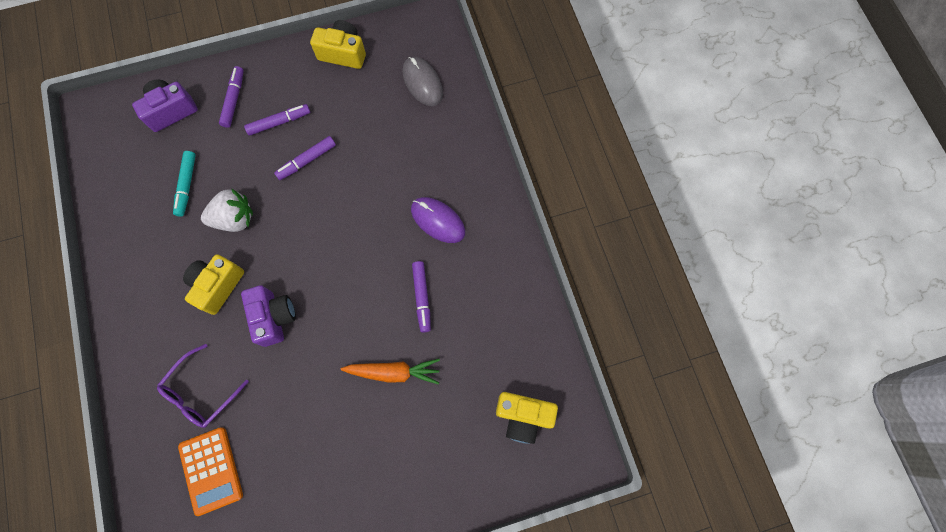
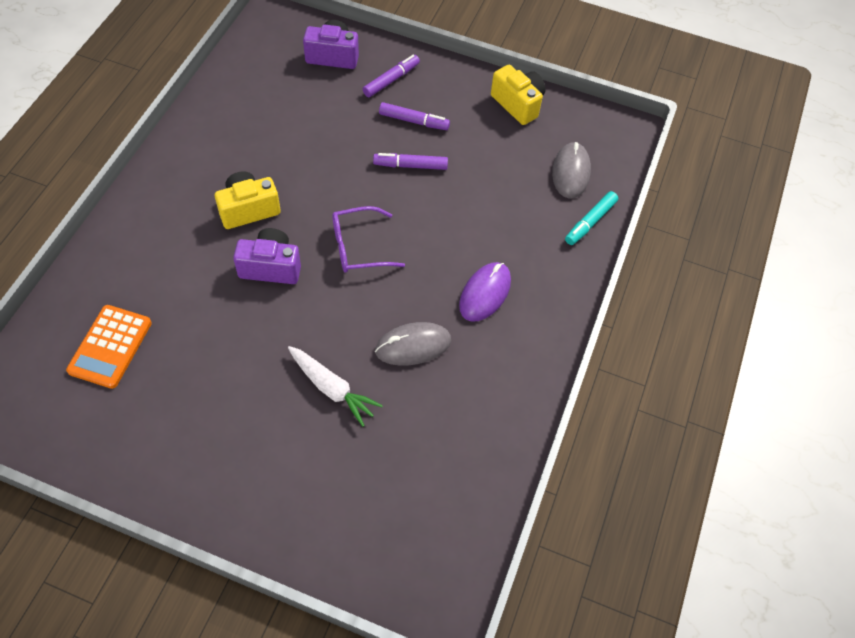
camera: 35 degrees right, 15 degrees down
(187, 185) = (294, 118): turquoise marker -> turquoise marker (590, 222)
(201, 392) = (159, 280): purple glasses -> purple glasses (358, 247)
(234, 219) = (309, 169): white strawberry -> none
(274, 317) = (271, 267): purple camera -> purple camera turned 105 degrees counterclockwise
(393, 372) = (331, 388): orange carrot -> white carrot
(422, 297) = (413, 346): purple marker -> grey mouse
(438, 221) = (485, 293): purple mouse -> purple mouse turned 45 degrees clockwise
(523, 416) = (417, 522): yellow camera -> none

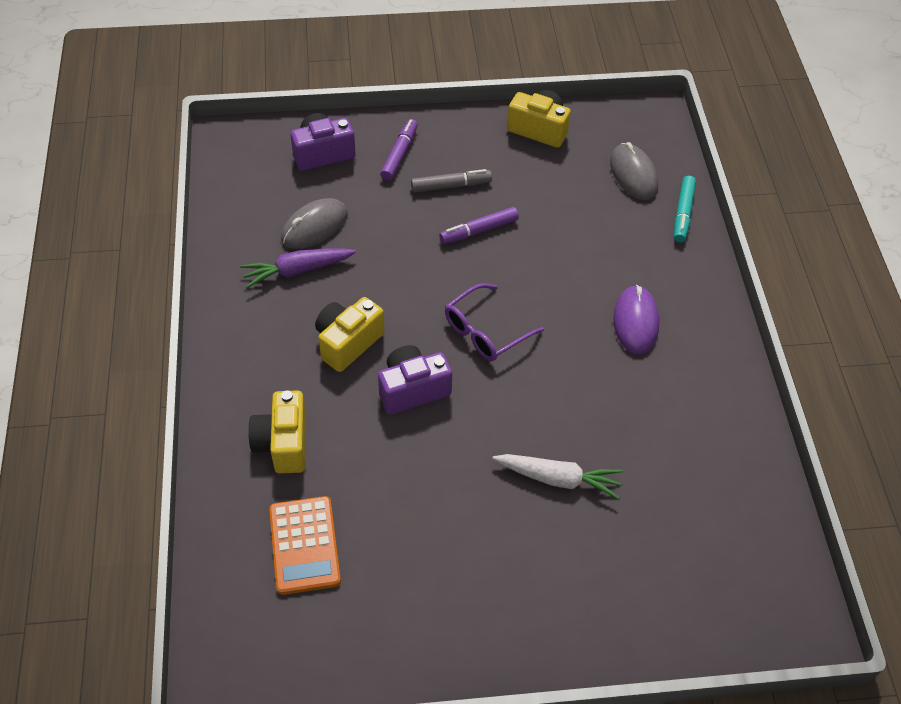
camera: 25 degrees left, 5 degrees down
(148, 264) = (283, 443): none -> yellow camera
(251, 138) = (298, 270): none -> purple carrot
(413, 346) = (605, 402): grey mouse -> grey mouse (314, 227)
(414, 121) = (451, 186): purple marker -> grey marker

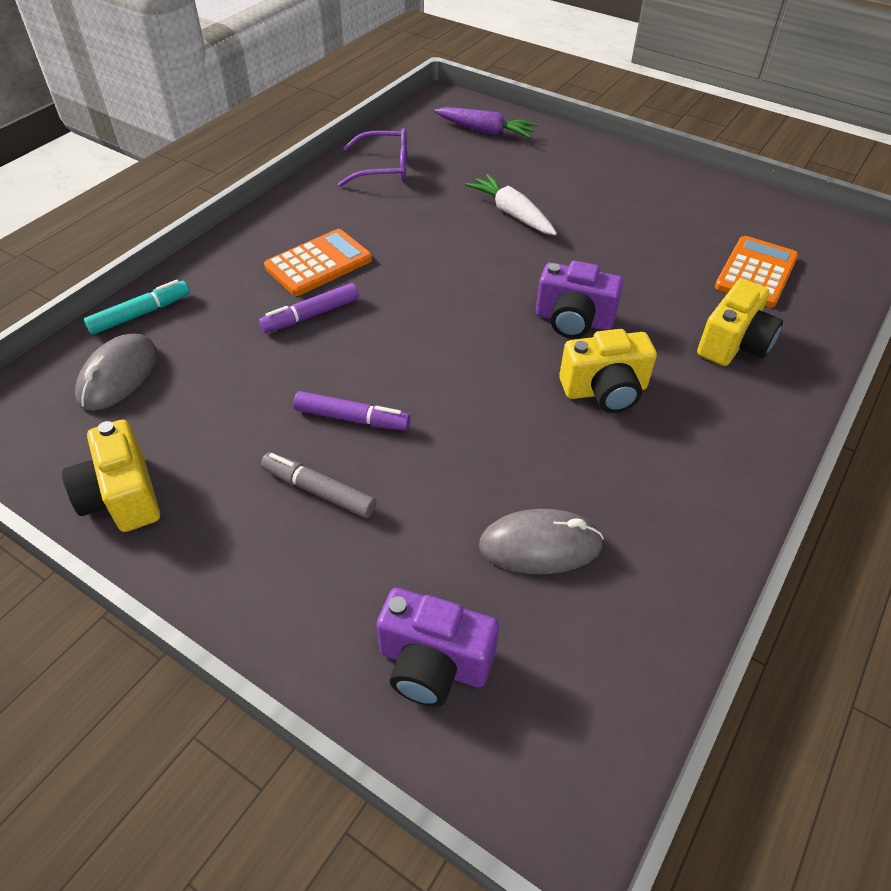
camera: 140 degrees left, 5 degrees down
(298, 270) = (604, 499): purple carrot -> purple carrot (485, 131)
(399, 154) = (329, 582): purple marker -> purple marker (311, 315)
(485, 331) = (457, 327): purple glasses -> purple glasses (384, 168)
(635, 322) = (319, 263): purple mouse -> orange calculator

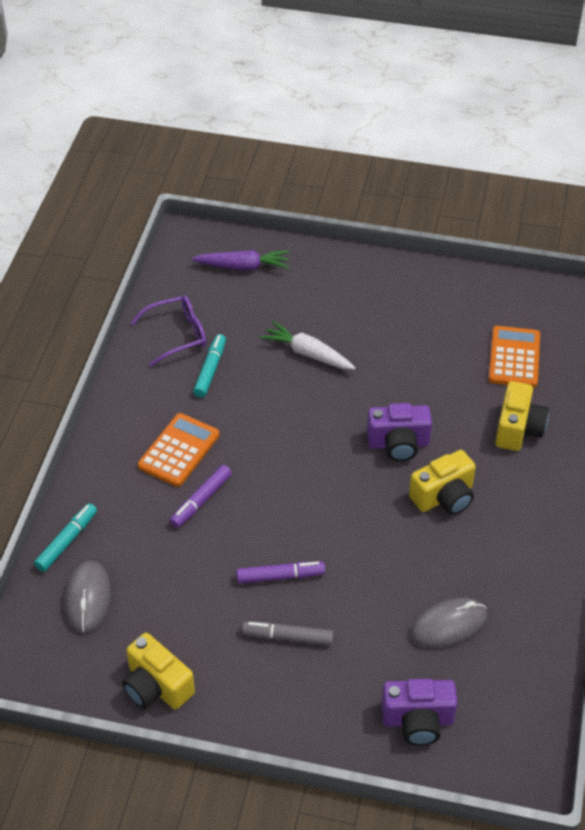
camera: 20 degrees left, 0 degrees up
(399, 203) = (210, 370): none -> turquoise marker

